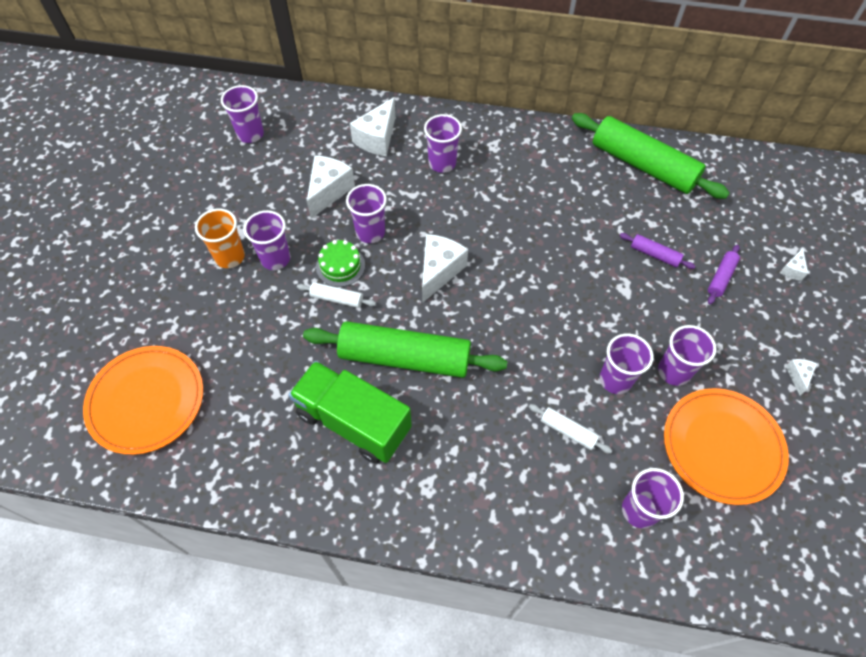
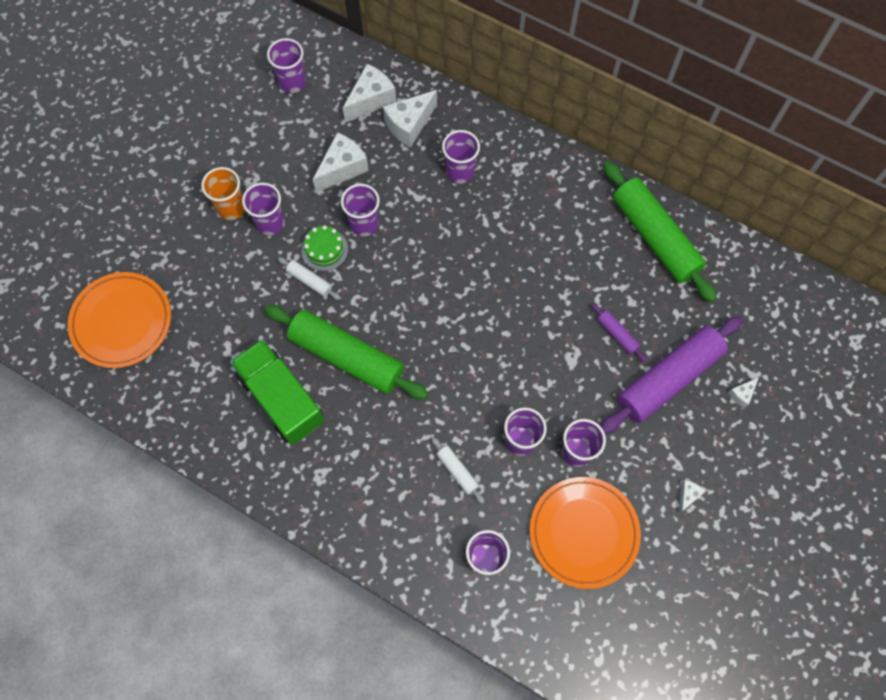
camera: 20 degrees right, 10 degrees up
(439, 271) = (410, 284): white cheese -> white cheese (371, 100)
(721, 278) = (668, 378): purple rolling pin -> purple rolling pin, size x2.35

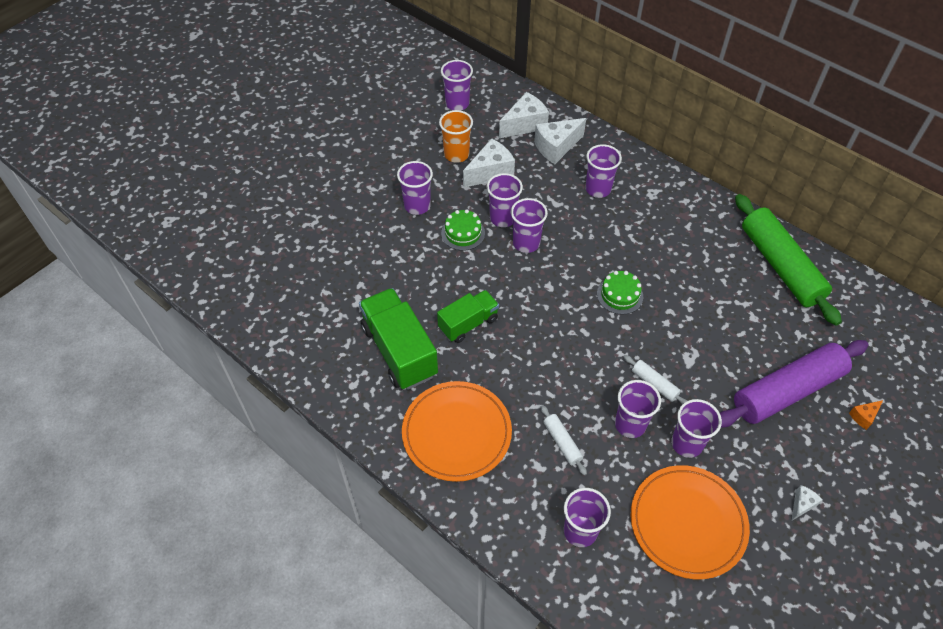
camera: 10 degrees right, 15 degrees down
(121, 321) = (265, 264): orange plate -> orange plate (456, 433)
(231, 208) = (384, 189): orange cup -> orange cup (456, 154)
(309, 281) = (444, 256): white rolling pin -> white rolling pin (654, 384)
(346, 356) = (468, 324): green rolling pin -> green truck
(392, 251) = (526, 243): none -> purple cup
(496, 298) = (620, 295): none -> green cake
(617, 335) = (737, 344): purple rolling pin -> none
(741, 394) = (863, 417): white cheese -> orange cheese

